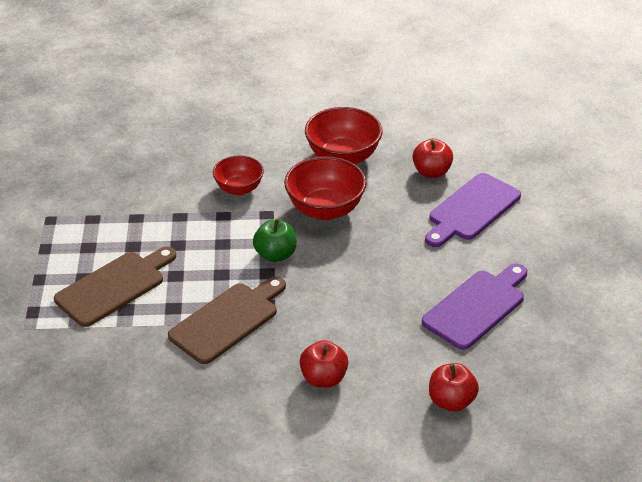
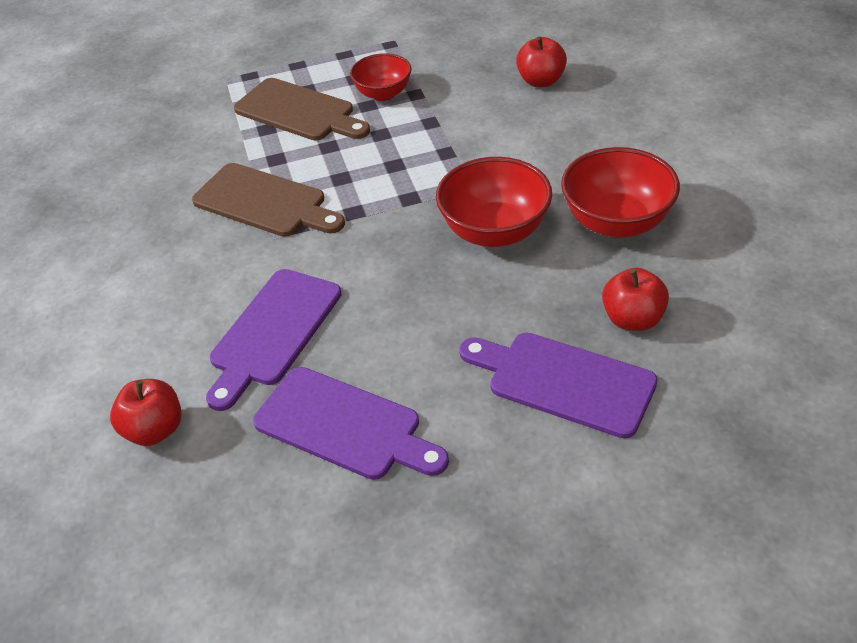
camera: 80 degrees right, 5 degrees up
(239, 189) = (502, 151): red bowl -> red bowl (383, 94)
(275, 255) = (389, 210): green apple -> none
(323, 378) = (182, 301): red apple -> red apple (541, 81)
(379, 331) = (273, 332): none -> purple cutting board

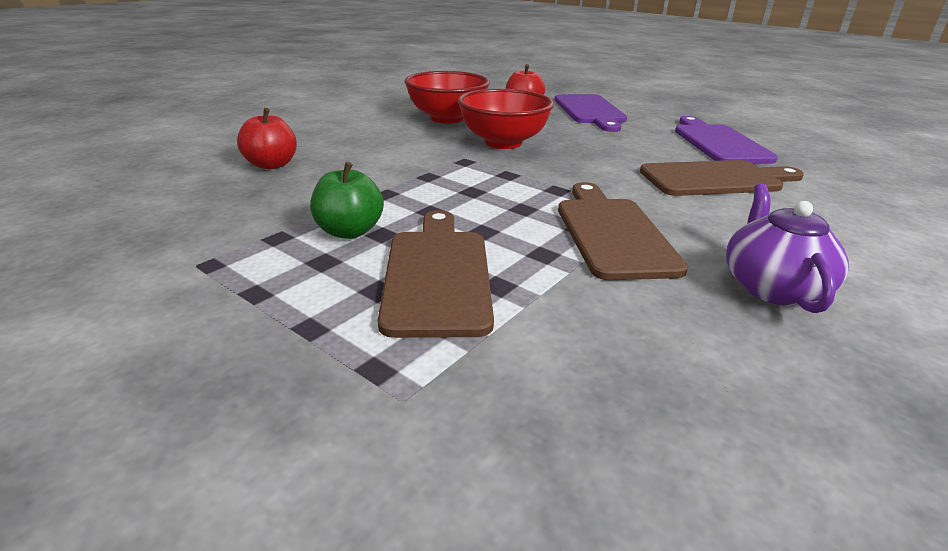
camera: 130 degrees left, 15 degrees down
(144, 231) = (772, 287): none -> purple teapot
(154, 430) = (854, 187): red apple -> none
(273, 332) = (716, 179): purple cutting board -> brown cutting board
(383, 94) = (349, 231): red bowl -> green apple

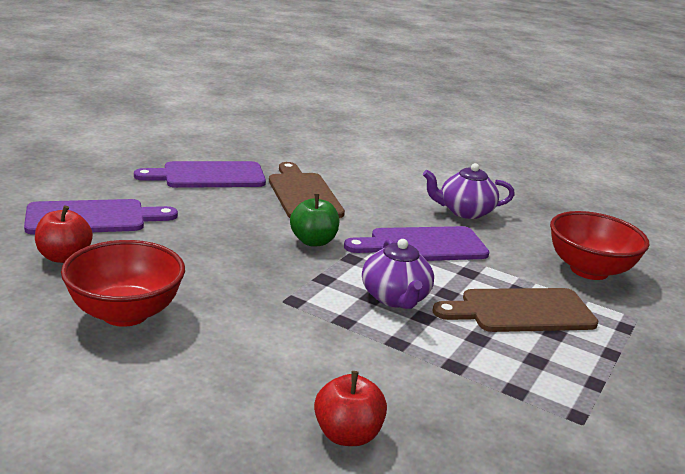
camera: 100 degrees left, 5 degrees down
(349, 231) = (483, 354): green apple -> green apple (313, 241)
(471, 201) = (395, 298): none -> purple teapot
(503, 143) = (226, 277): red bowl -> red bowl (589, 270)
(612, 233) = (423, 245): brown cutting board -> purple cutting board

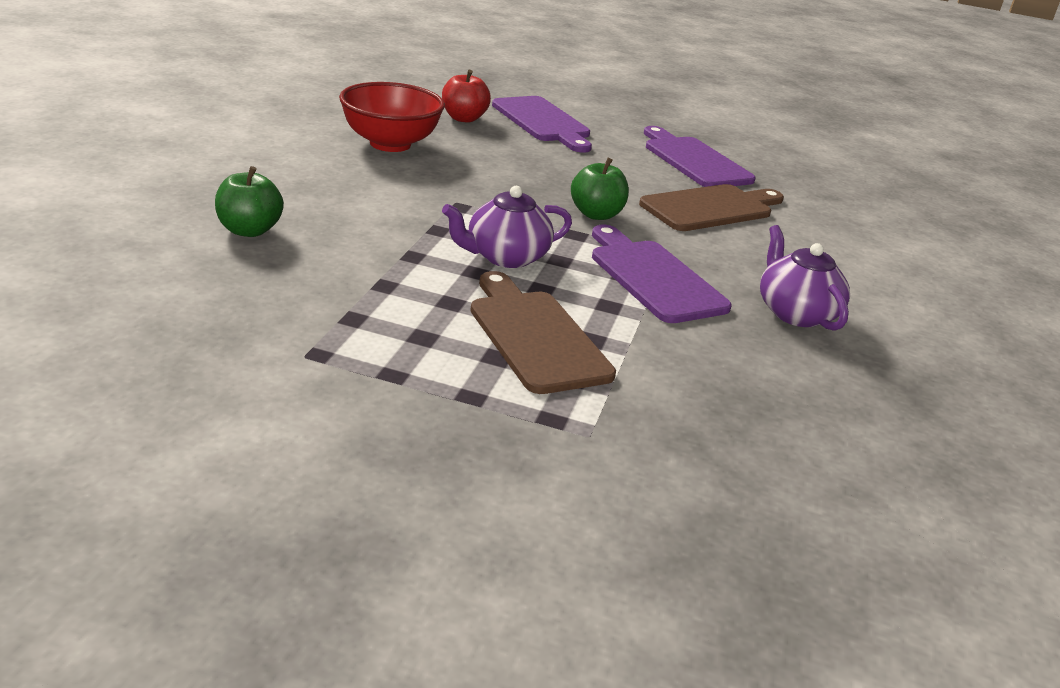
camera: 75 degrees right, 5 degrees up
(347, 435) = (249, 230): red apple -> green apple
(589, 270) = (709, 407): red bowl -> none

